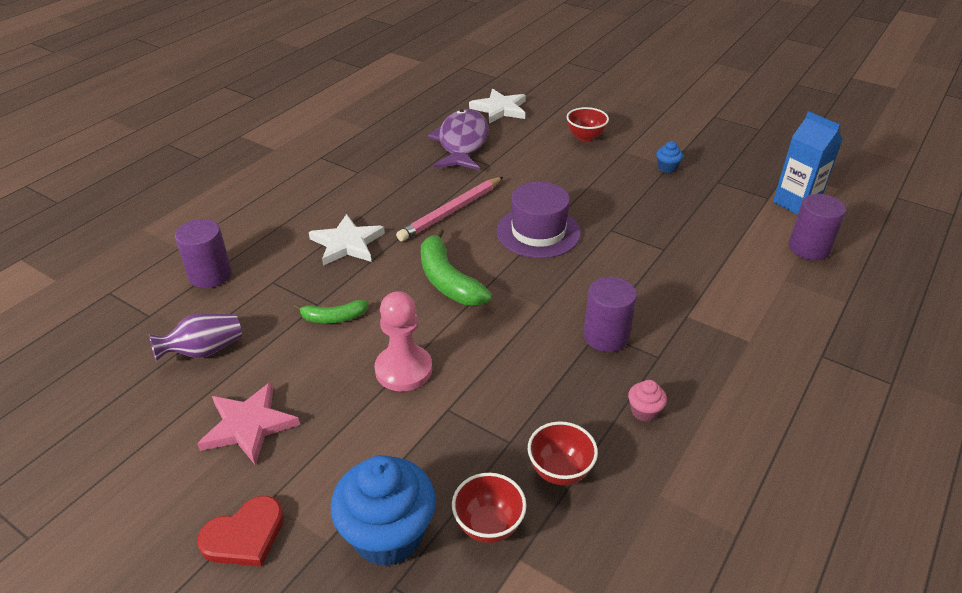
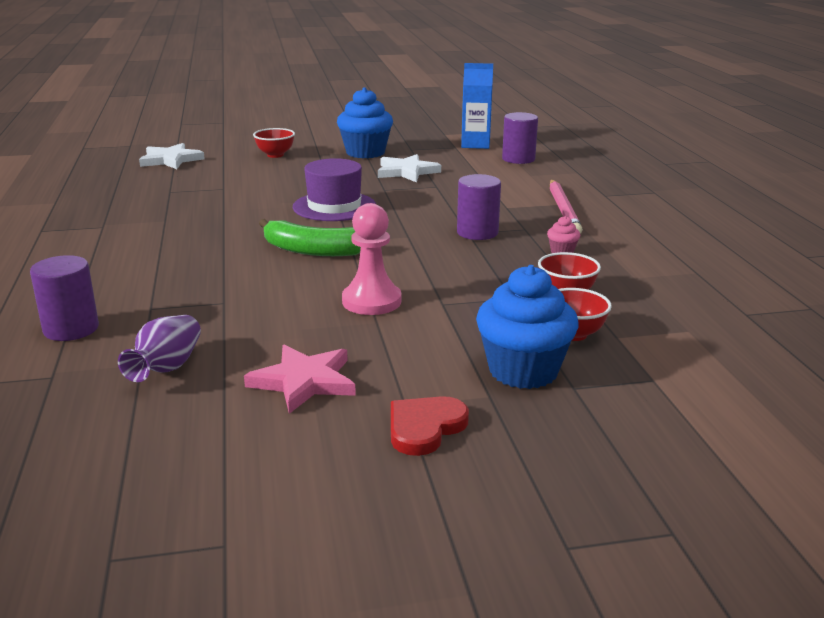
camera: 45 degrees left, 15 degrees down
(245, 535) = (425, 428): red heart -> red heart turned 150 degrees counterclockwise
(333, 318) = (256, 302): green banana -> none
(347, 243) = (181, 264): white star -> white star (407, 172)
(451, 211) = (241, 219): pink pencil -> pink pencil (563, 210)
(462, 143) = (173, 184): purple fish -> none
(667, 168) = (365, 152): blue cupcake -> blue cupcake, size x2.30

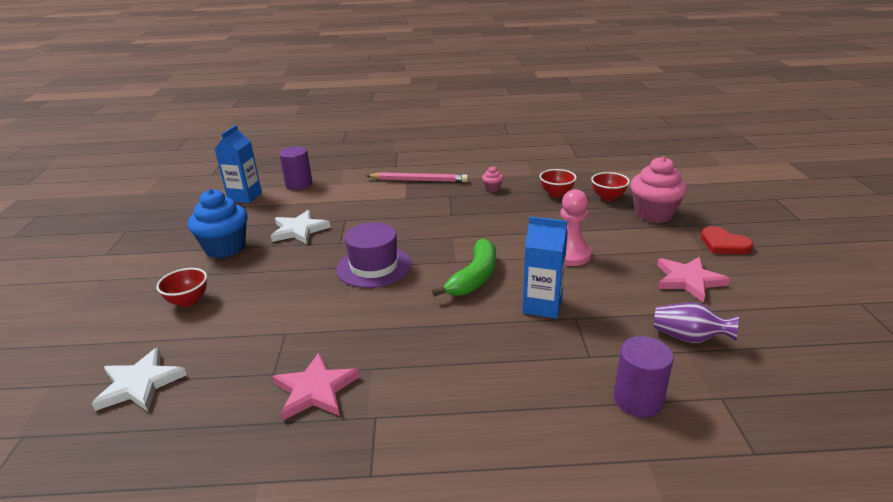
camera: 80 degrees left, 5 degrees up
(143, 205) = (315, 390): none -> pink star
(250, 285) = (542, 306): none -> blue carton
(477, 233) = (453, 211): purple cylinder -> none
(523, 371) = (653, 214): blue cupcake -> pink cupcake

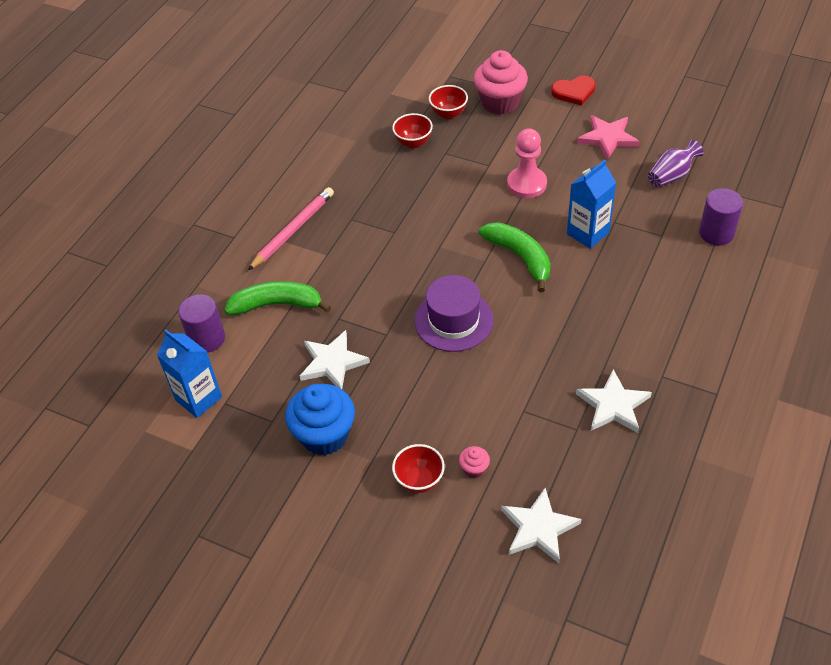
camera: 60 degrees left, 20 degrees up
(315, 390) = (613, 405): pink star -> white star
(343, 196) = (277, 305): none -> green banana
(492, 188) = (363, 181): pink cupcake -> pink cupcake (474, 469)

